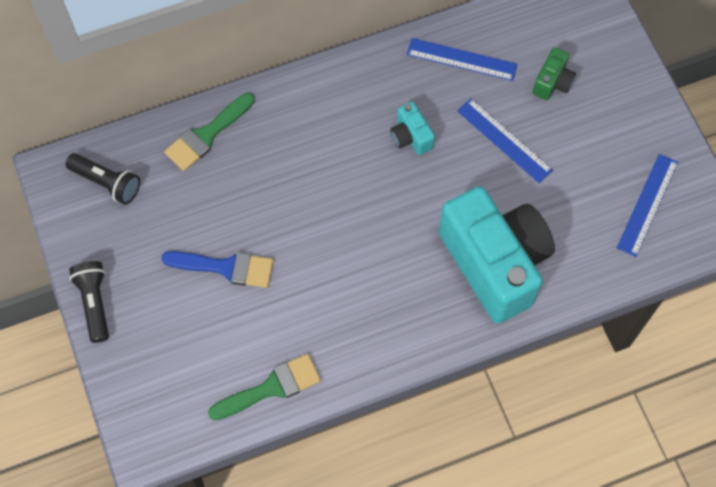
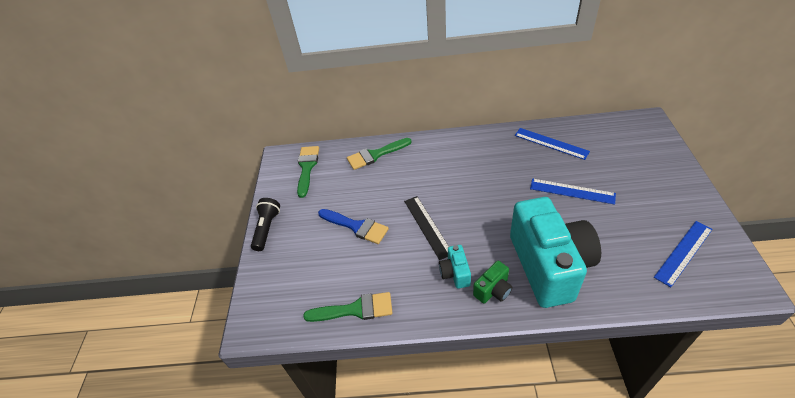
camera: 25 degrees right, 20 degrees down
(107, 183) = (307, 167): black flashlight -> green brush
(325, 243) = (427, 226): none -> black ruler
(411, 137) = (505, 178): turquoise camera -> turquoise camera (455, 273)
(504, 140) = (572, 191): blue ruler -> blue ruler turned 45 degrees counterclockwise
(552, 82) = (614, 165): green camera -> green camera (493, 290)

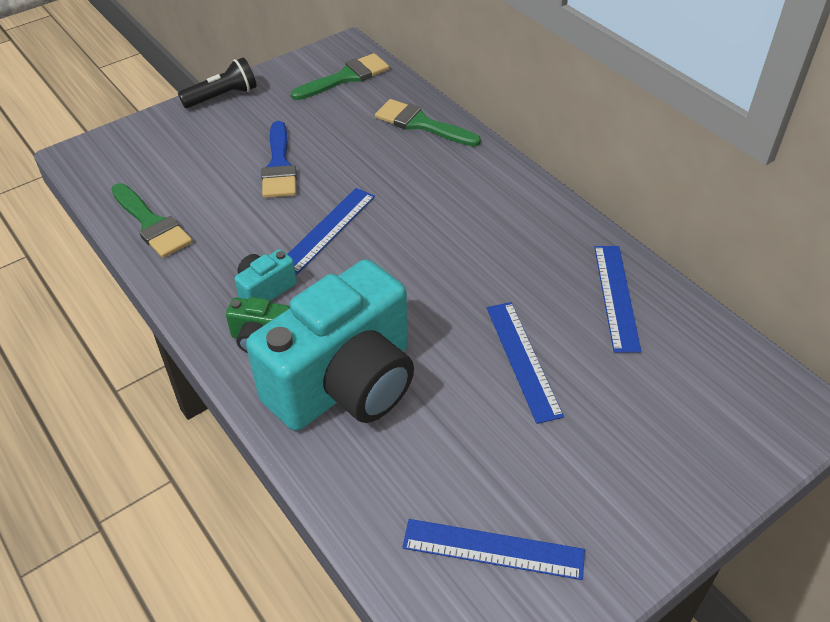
camera: 50 degrees right, 0 degrees up
(427, 226) = (327, 229): black ruler -> blue ruler

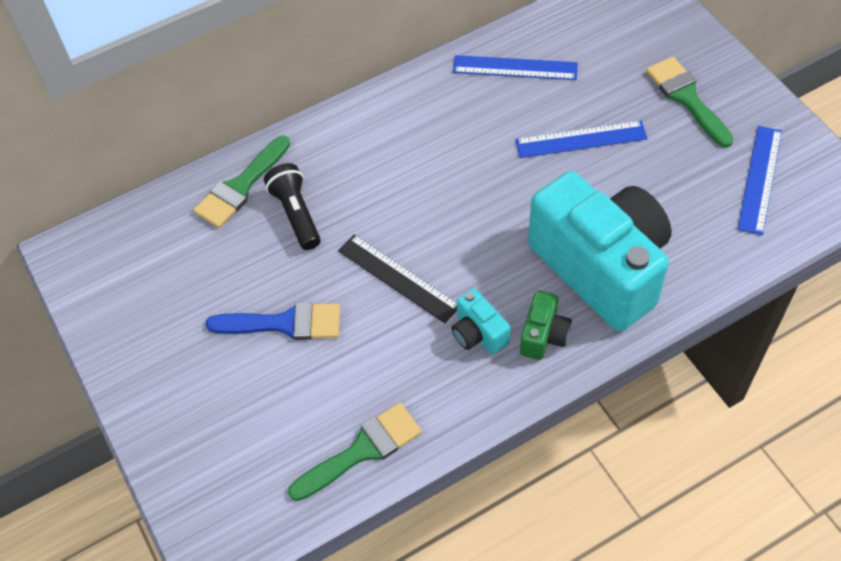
camera: 80 degrees left, 10 degrees up
(222, 96) = (131, 389): black flashlight -> black flashlight (296, 214)
(327, 229) = (398, 278): blue ruler -> black ruler
(346, 77) = (130, 254): green brush -> green brush (687, 98)

